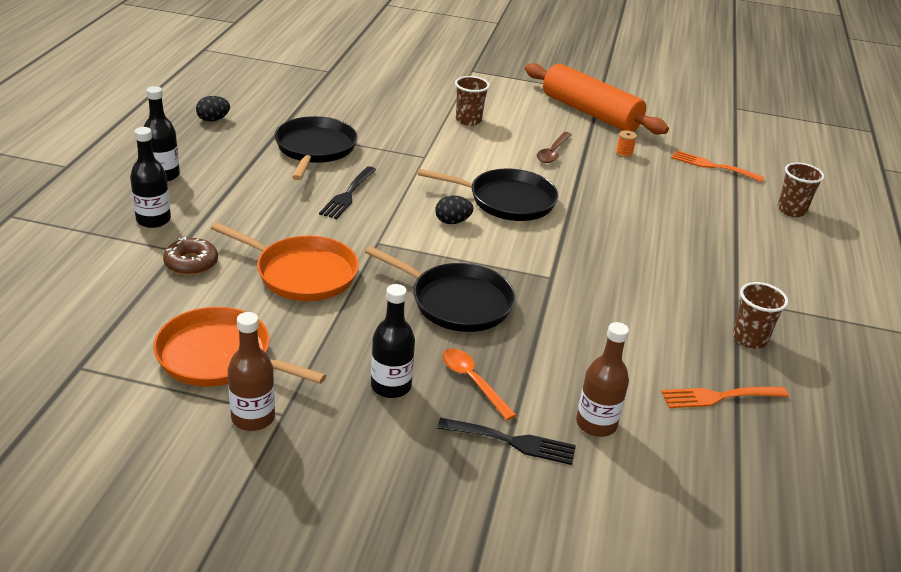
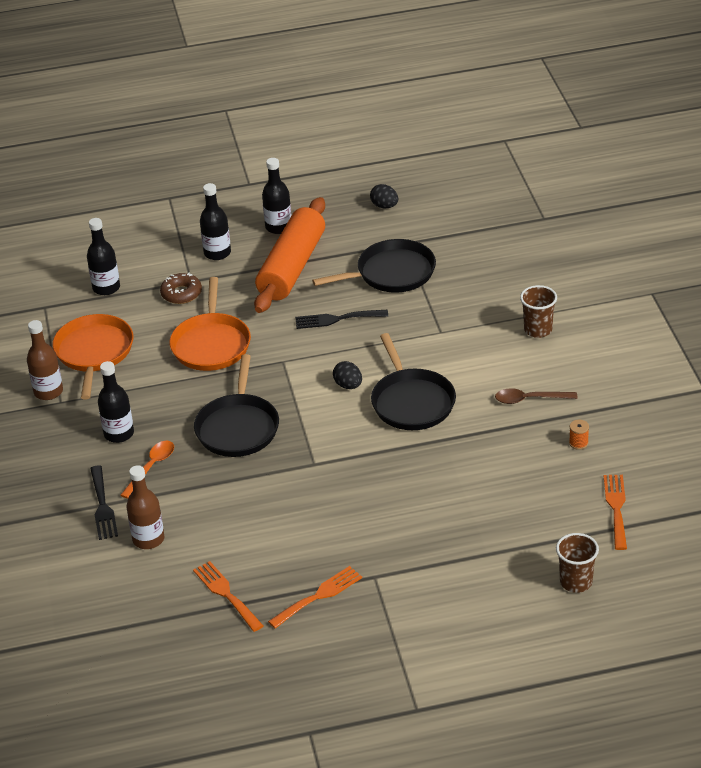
camera: 70 degrees right, 5 degrees up
(109, 308) = (106, 288): none -> black bottle
(590, 113) = (645, 396): orange rolling pin -> orange rolling pin (292, 267)
(749, 339) = (319, 596): brown cup -> orange fork

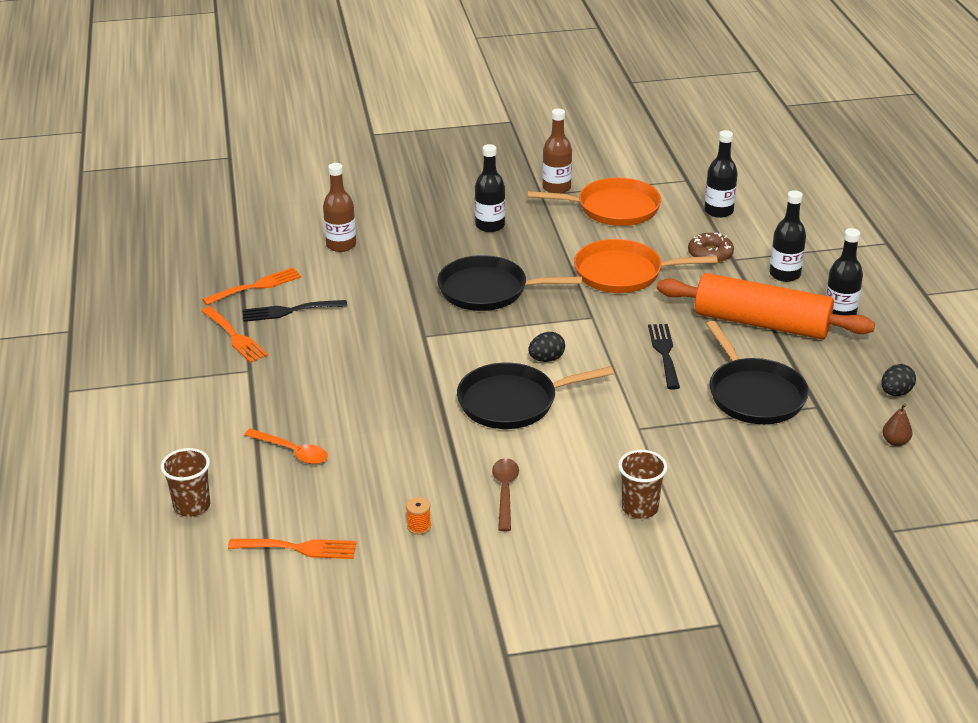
camera: 90 degrees right, 5 degrees down
(103, 506) = (391, 221): black fork -> black fork (289, 311)
(151, 467) = (438, 244): orange spoon -> orange spoon (292, 452)
(445, 210) = (895, 442): none -> brown pear

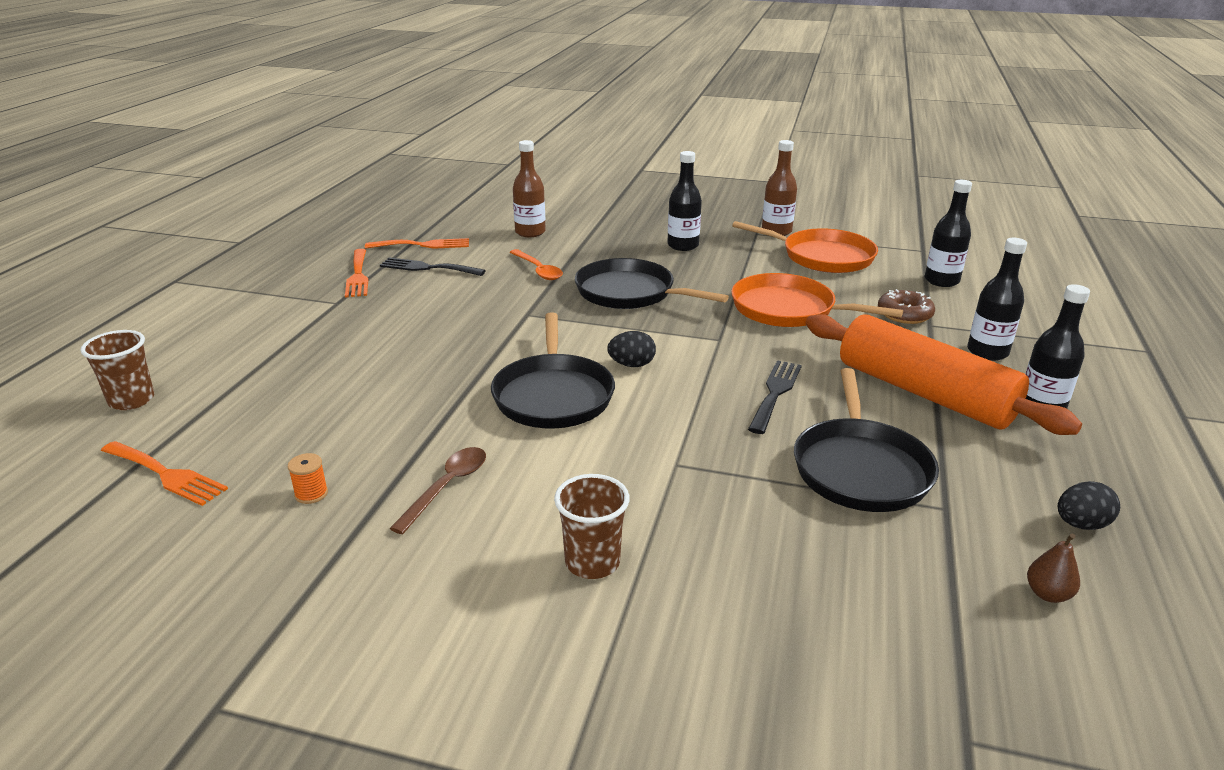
camera: 25 degrees right, 5 degrees down
(292, 452) = (283, 379): orange spoon -> orange spoon (538, 270)
(512, 402) = (553, 395): black pan -> black pan turned 105 degrees counterclockwise

